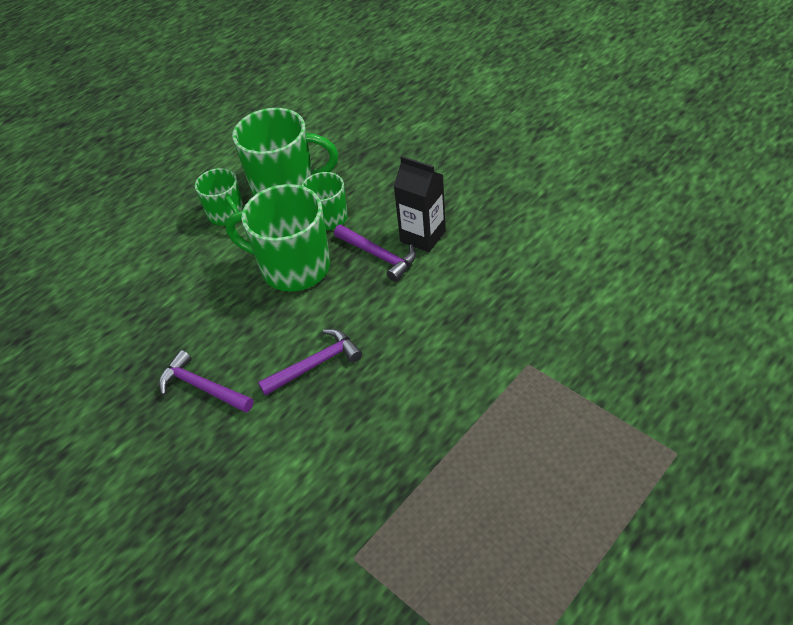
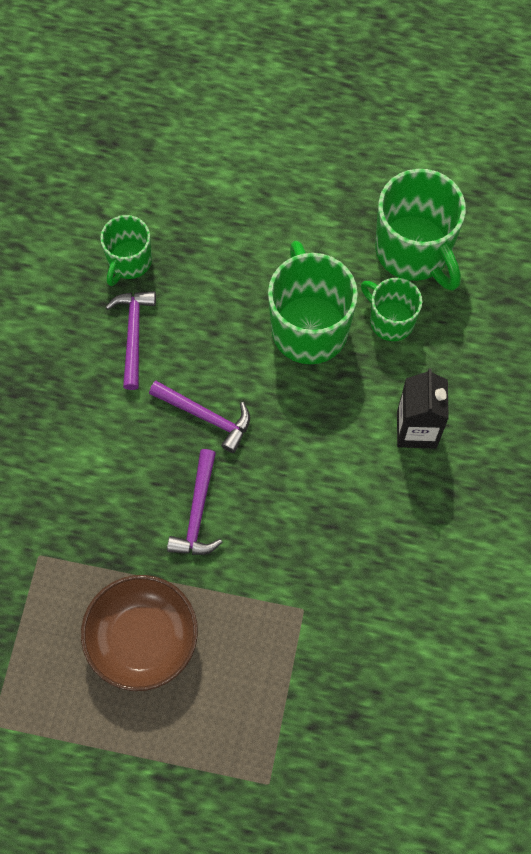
camera: 55 degrees right, 20 degrees up
(227, 214) = (344, 219): green mug -> green mug (129, 262)
(379, 255) = (367, 400): purple hammer -> purple hammer (198, 512)
(489, 499) = (142, 639): none -> brown bowl

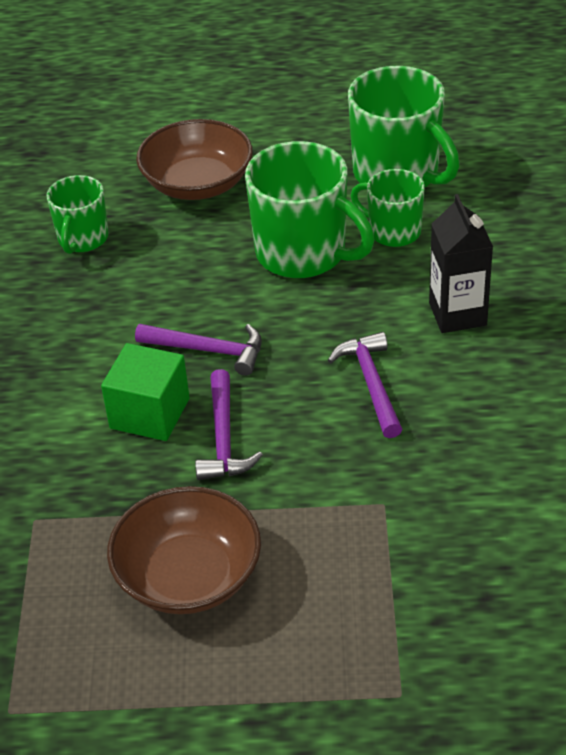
camera: 10 degrees left, 25 degrees down
(133, 334) = (103, 297): purple hammer -> purple hammer (371, 383)
(146, 472) = (150, 413): none -> green cube
(239, 219) = (197, 184): none -> brown bowl
(309, 327) = (303, 253): green mug -> green mug turned 150 degrees clockwise

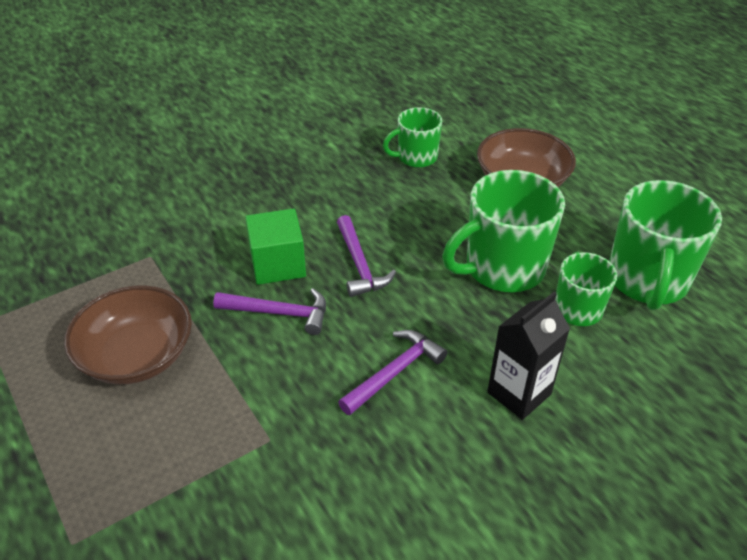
camera: 55 degrees right, 0 degrees up
(224, 438) = (279, 313): purple hammer -> purple hammer turned 135 degrees counterclockwise
(303, 253) = (502, 268): green mug -> green mug turned 60 degrees clockwise

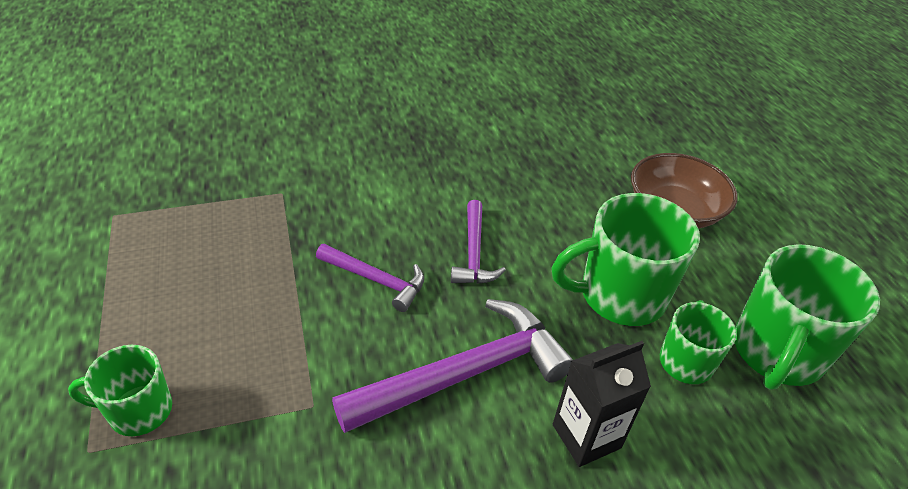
camera: 15 degrees right, 0 degrees up
(137, 355) = (228, 284): brown bowl -> none
(278, 264) = (395, 231): green cube -> none
(394, 372) = (464, 373): purple hammer -> purple hammer, size x1.79
(416, 157) = (573, 160): green mug -> green mug (138, 411)

